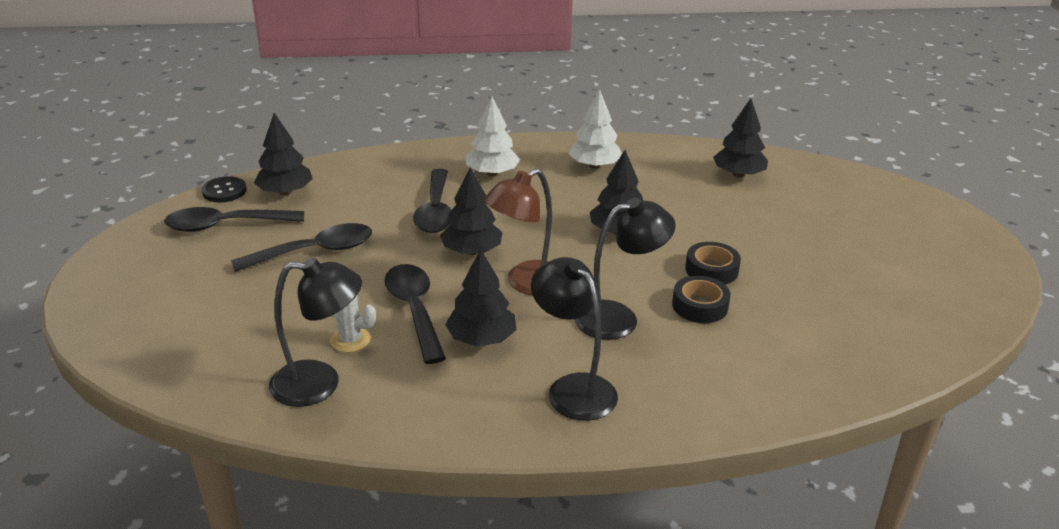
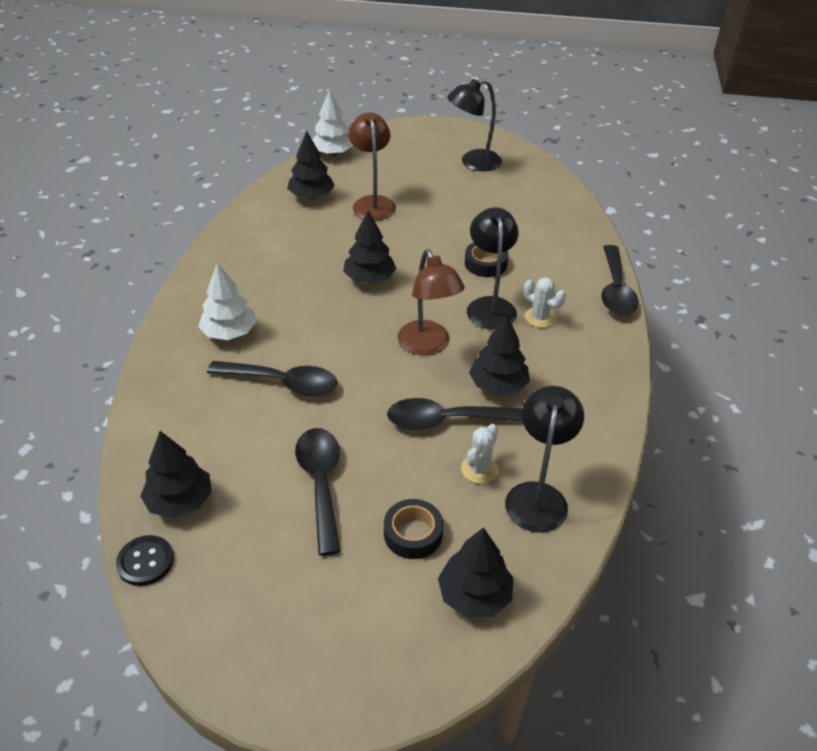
camera: 75 degrees left, 10 degrees up
(225, 225) = (230, 562): black spoon -> black spoon (615, 290)
(471, 251) = (365, 370): black tree -> black tree (474, 595)
(573, 388) = (569, 347): black lamp -> black lamp (473, 163)
(594, 166) = (253, 266): white tree -> white tree (333, 153)
(618, 359) = (540, 317): none -> white cactus
(711, 270) = (442, 246): black tape -> black tape (413, 534)
(759, 212) = (372, 203): none -> brown lamp

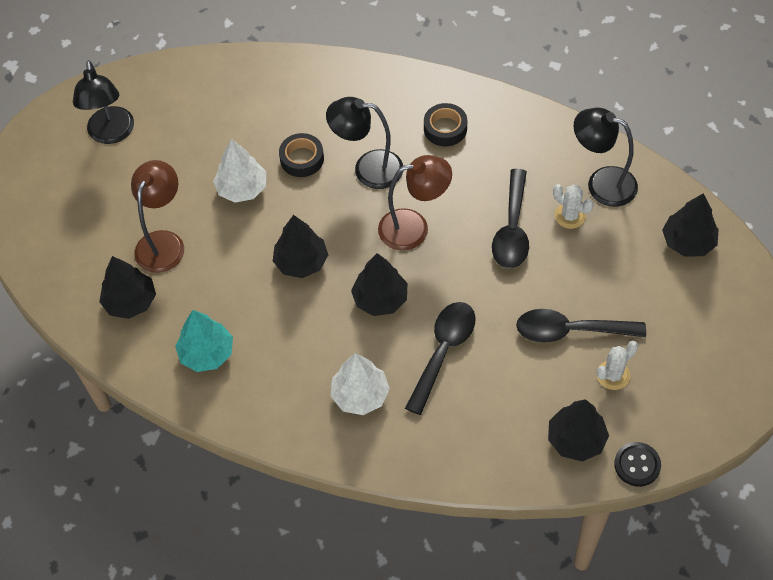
camera: 75 degrees left, 15 degrees up
(266, 240) = (207, 353): none -> turquoise tree
(333, 153) = (41, 271): white tree -> white tree (242, 188)
(372, 203) = (163, 242): brown lamp -> brown lamp turned 105 degrees clockwise
(413, 534) = (629, 272): black tape -> black tape (445, 128)
(498, 385) = (476, 184): black tree -> black tree (380, 299)
(540, 317) = (393, 133): white cactus -> white cactus (613, 375)
(615, 290) = (367, 67): black spoon -> none

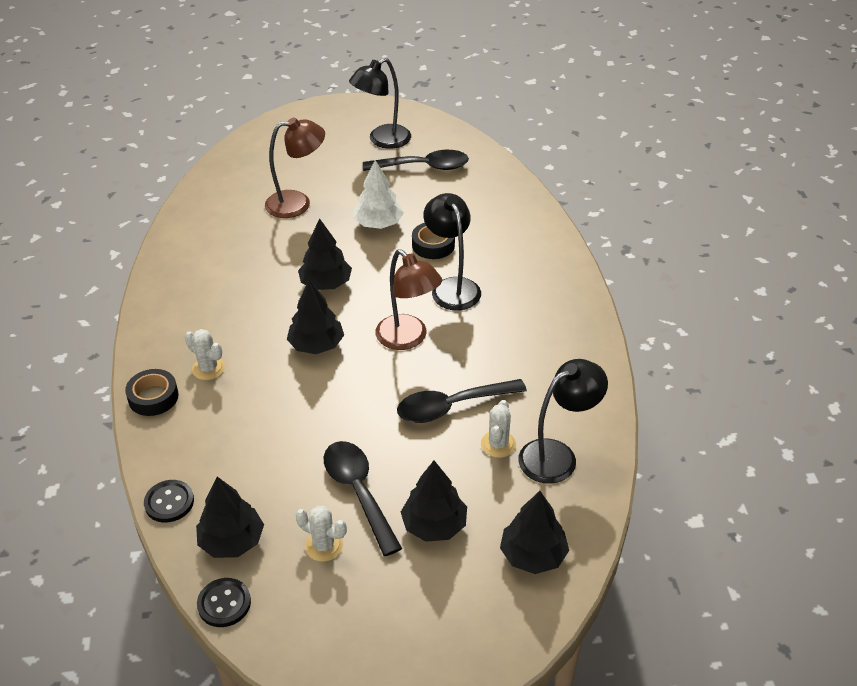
camera: 60 degrees right, 15 degrees down
(130, 302) = (231, 208): black tree -> black tree (434, 525)
(207, 353) = (204, 265): turquoise tree -> none
(360, 395) = (208, 368): white tree -> white cactus
(443, 351) = (283, 406): black spoon -> black spoon (423, 167)
(445, 128) = (535, 319): black tape -> black tape (153, 397)
(509, 475) = (169, 502): none -> black button
(601, 183) = (557, 455): black lamp -> black lamp turned 60 degrees clockwise

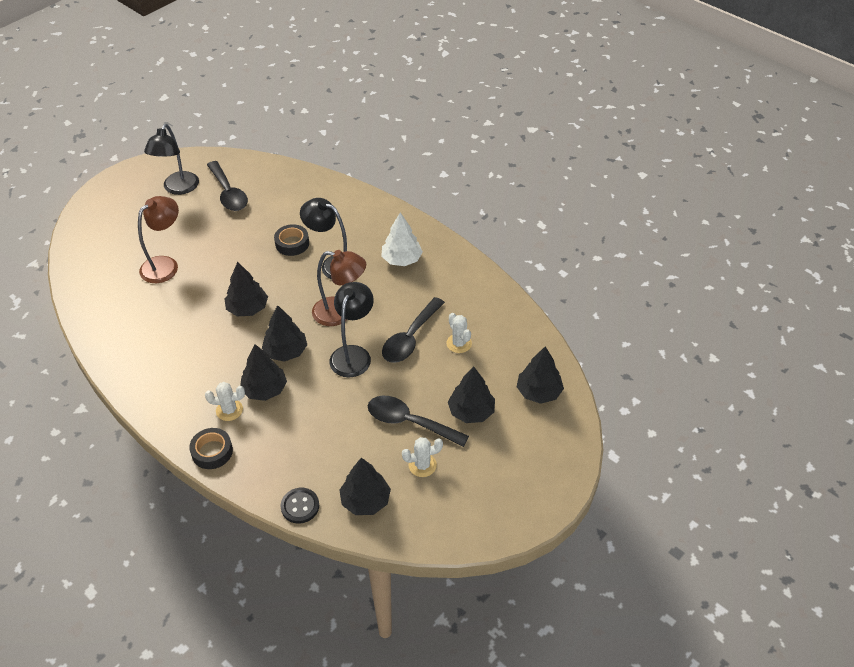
camera: 40 degrees left, 5 degrees up
(224, 603) = (400, 537): black button -> none
(259, 369) = (264, 389): none -> black tree
(378, 224) = (239, 249): white tree -> white tree (402, 259)
(423, 167) = (228, 193): black spoon -> black spoon turned 105 degrees clockwise
(557, 455) = (497, 329): black lamp -> black lamp (353, 354)

